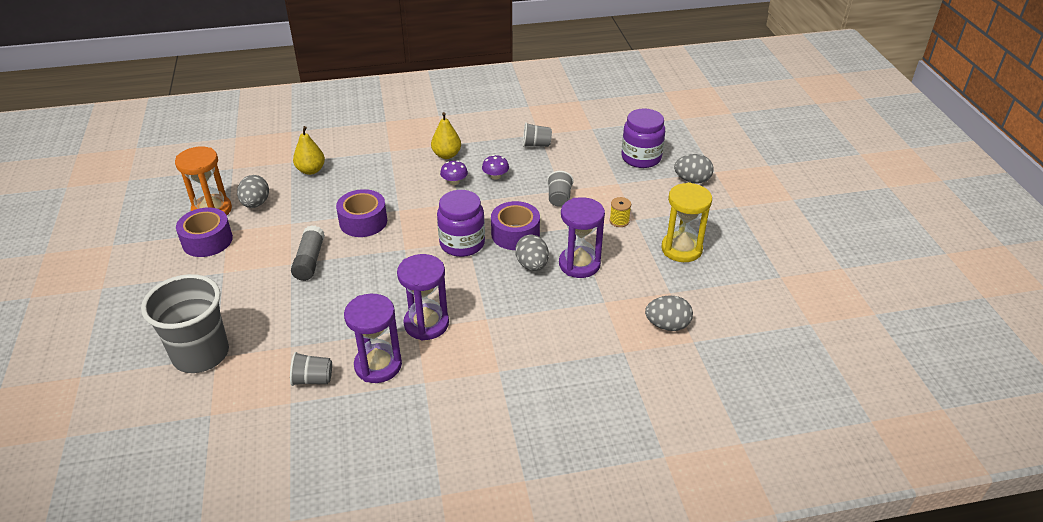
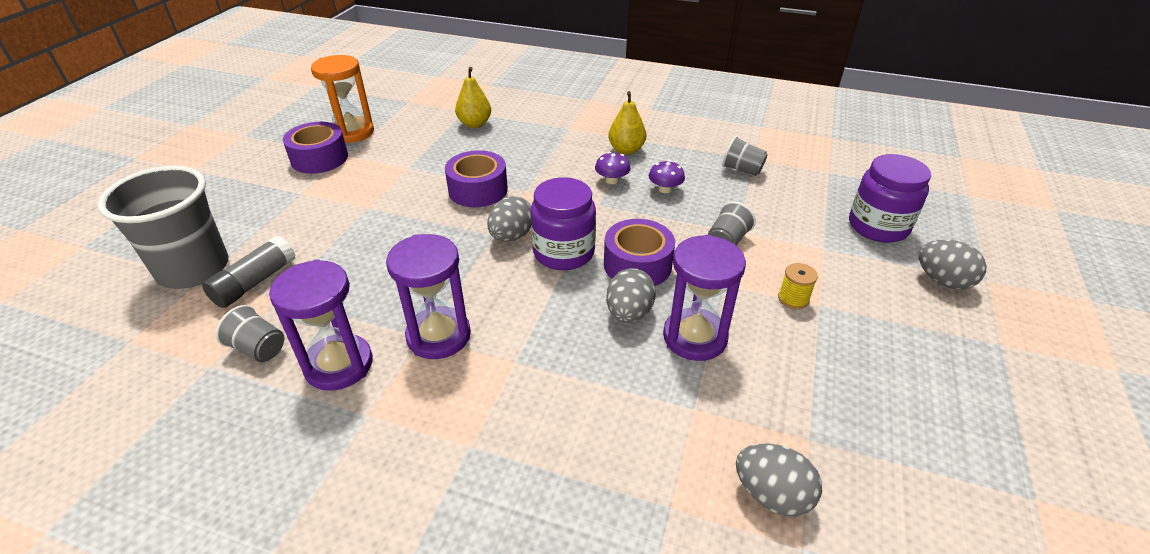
camera: 30 degrees right, 0 degrees up
(256, 204) = (395, 139): grey egg -> grey egg (511, 236)
(309, 261) = (388, 211): grey glue stick -> grey glue stick (255, 282)
(681, 249) = (869, 376): yellow hourglass -> none

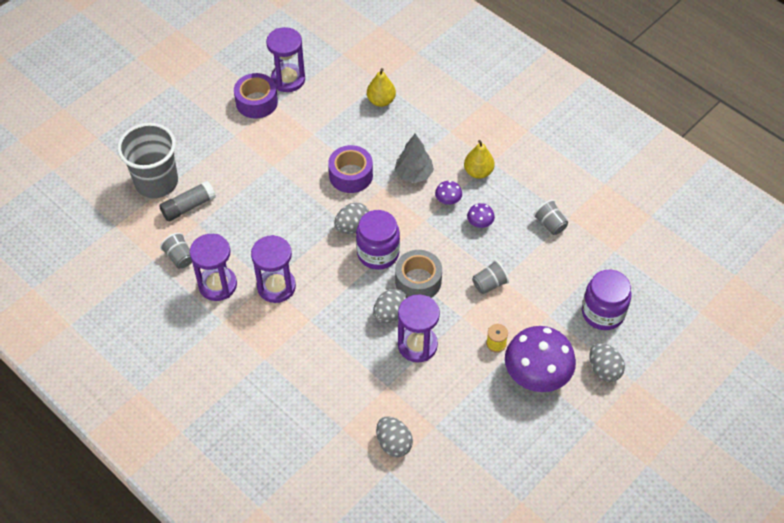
camera: 25 degrees right, 15 degrees up
(352, 132) = (288, 79): orange hourglass -> purple hourglass
(555, 170) = (414, 174): none -> grey tree
(637, 265) = (418, 281): purple tape -> grey tape
(875, 314) = (537, 374): none -> purple mushroom

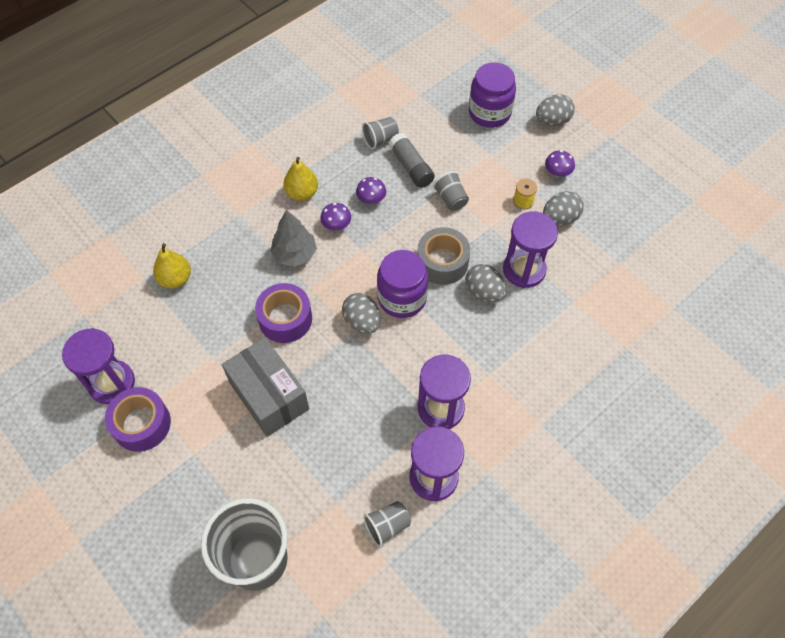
camera: 85 degrees left, 5 degrees up
(188, 206) = (305, 515): grey glue stick -> grey glue stick (411, 167)
(282, 173) = (269, 396): none -> grey box
(393, 443) = (641, 301): grey egg -> grey egg (560, 218)
(537, 374) = (557, 172): purple mushroom -> purple mushroom, size x0.43

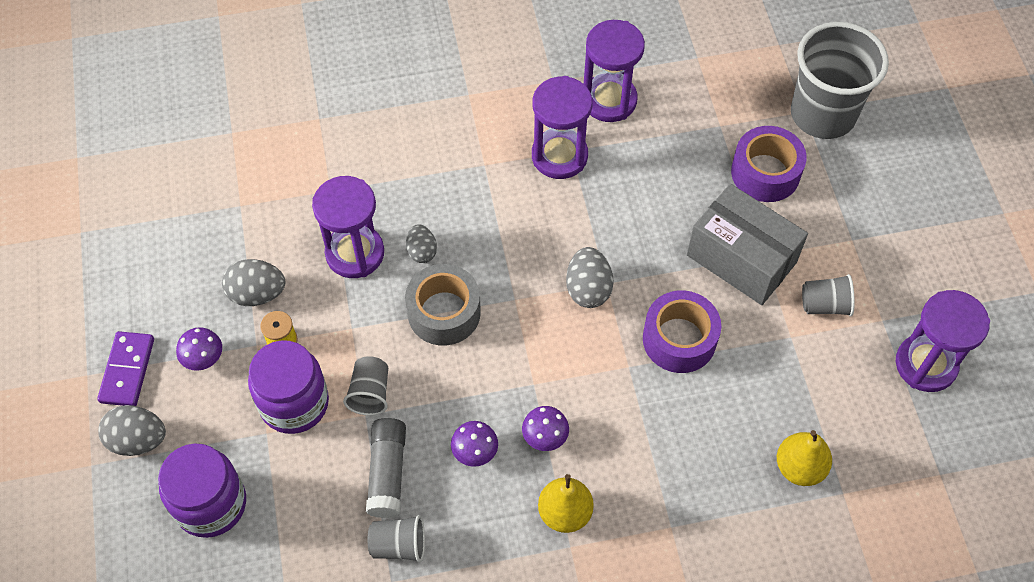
camera: 150 degrees left, 0 degrees up
(142, 424) = (902, 299): purple tape -> purple tape (765, 173)
(269, 396) = (741, 259): grey box -> grey box turned 45 degrees counterclockwise
(295, 254) = (623, 421): grey tree -> none
(387, 526) = (680, 83): grey cup -> grey cup (825, 305)
(402, 298) = (523, 293): purple jar -> purple jar (294, 403)
(484, 292) = (422, 251): grey egg -> grey egg, size x0.66
(590, 147) = (127, 370): none -> purple domino

